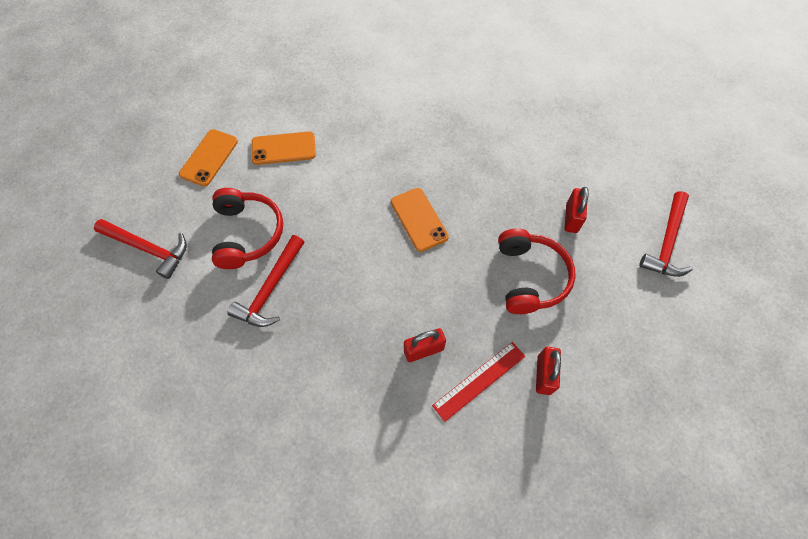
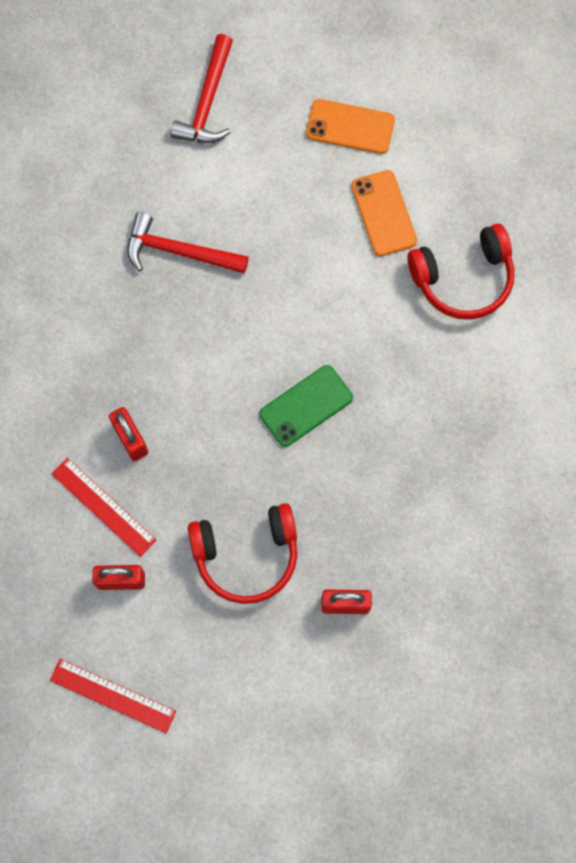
camera: 80 degrees right, 10 degrees up
(247, 233) = (247, 205): red headphones -> red headphones (463, 279)
(419, 219) = (306, 406): orange phone -> green phone
(640, 395) = (113, 695): none -> red ruler
(667, 242) = (330, 735): red hammer -> none

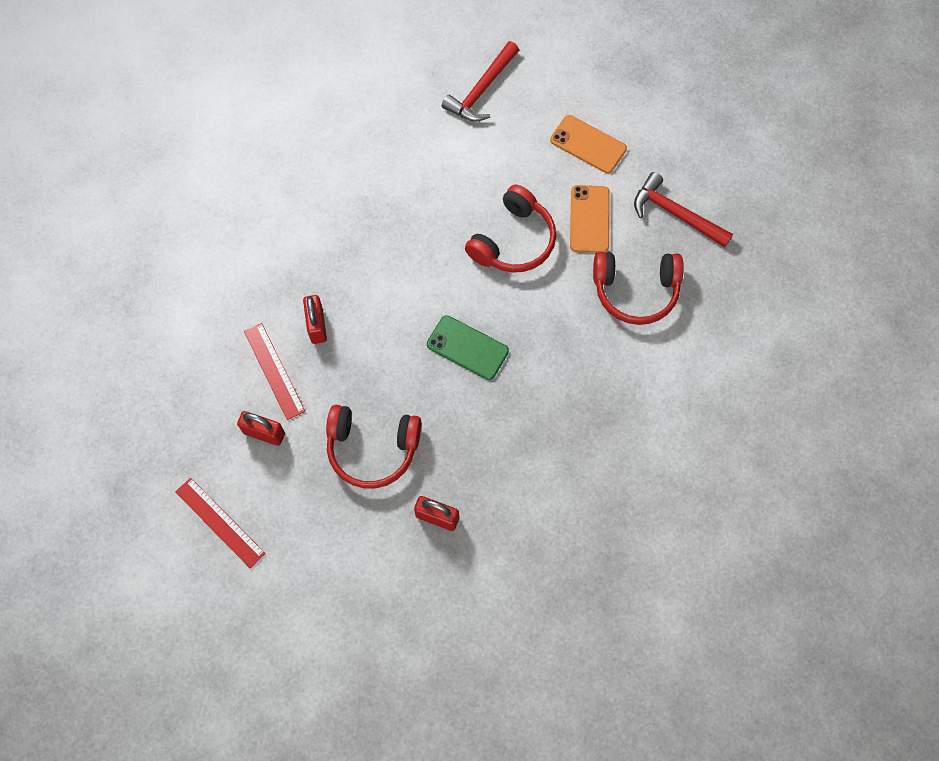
camera: 20 degrees right, 5 degrees down
(179, 252) = (413, 195): red hammer -> red hammer (675, 214)
(306, 406) = (467, 347): green phone -> green phone turned 45 degrees clockwise
(310, 267) = (513, 241): none -> red headphones

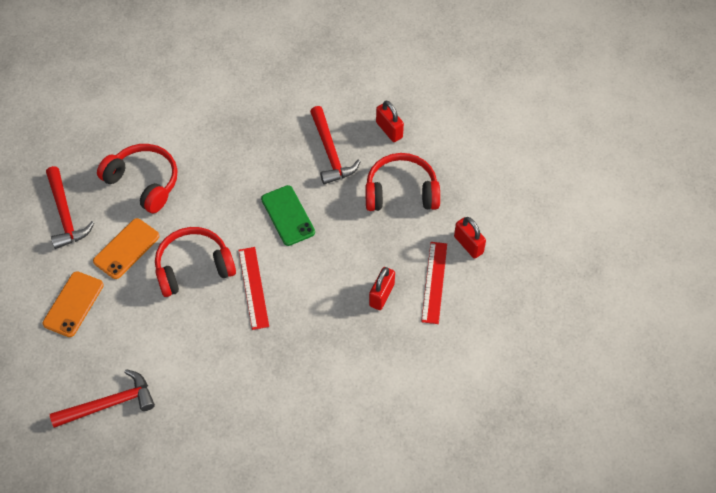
camera: 145 degrees left, 10 degrees down
(220, 522) = (533, 207): red ruler -> red ruler (253, 287)
(372, 449) = (401, 192): red headphones -> red headphones turned 45 degrees counterclockwise
(479, 447) = (330, 152): none -> red hammer
(588, 144) = (73, 304): orange phone -> orange phone turned 45 degrees clockwise

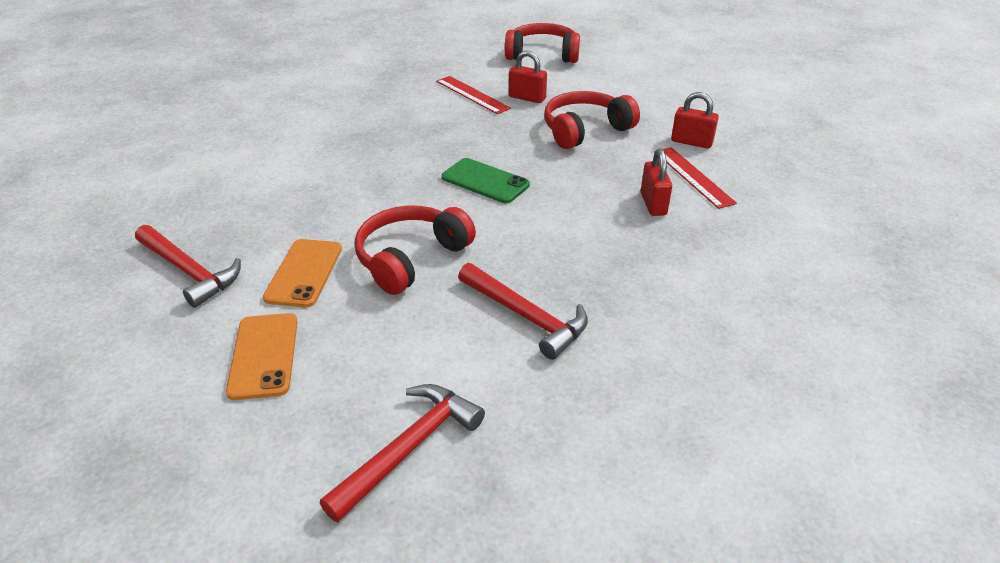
camera: 30 degrees left, 20 degrees down
(143, 182) = (282, 210): red headphones -> red headphones (542, 54)
(253, 287) = (503, 249): red ruler -> red ruler (472, 95)
(330, 152) = (484, 127): red hammer -> red hammer (526, 316)

